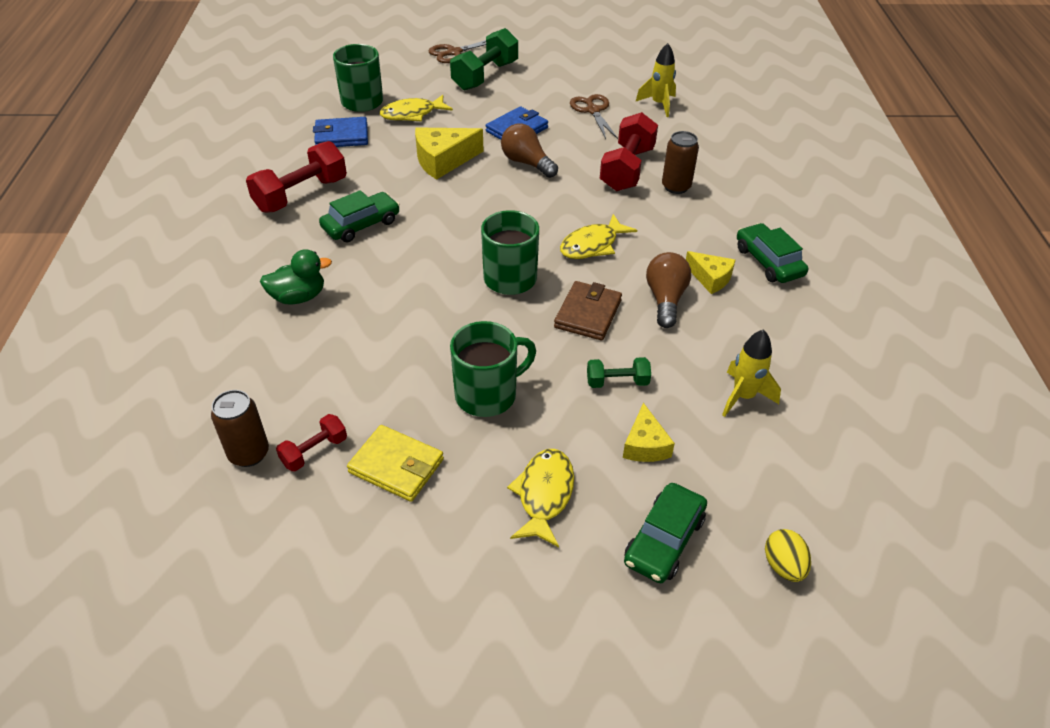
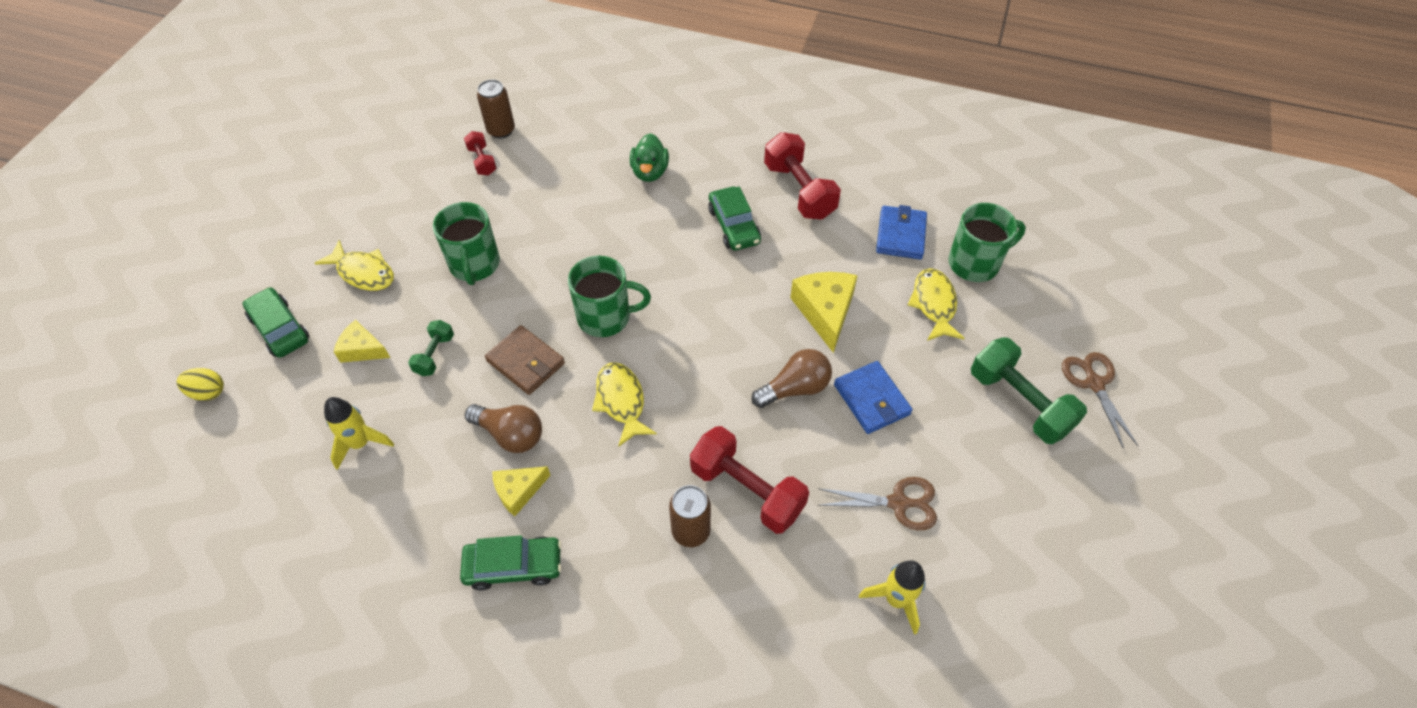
camera: 110 degrees right, 10 degrees up
(396, 466) = (442, 199): yellow wallet -> none

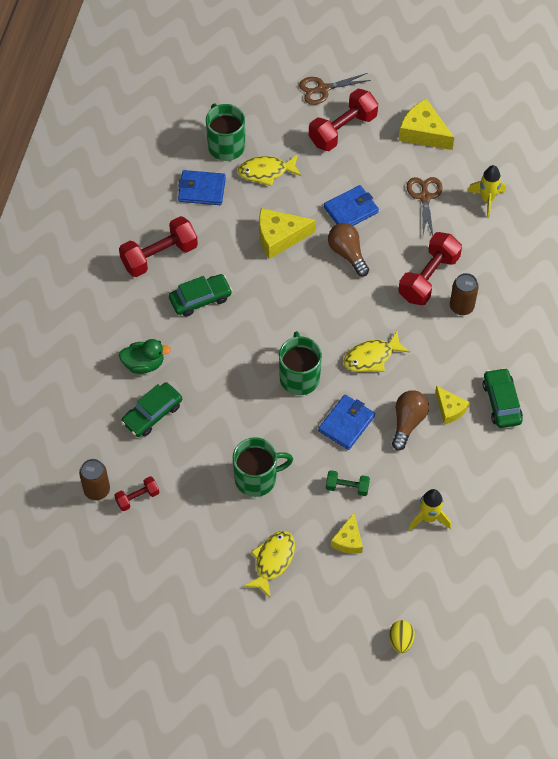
camera: 95 degrees left, 5 degrees up
(280, 329) = (336, 607): green car -> green car (152, 414)
(525, 362) = (346, 423): brown wallet -> blue wallet
(1019, 402) = (342, 130): green dumbbell -> red dumbbell
(1027, 516) = (423, 133): none -> yellow cheese

